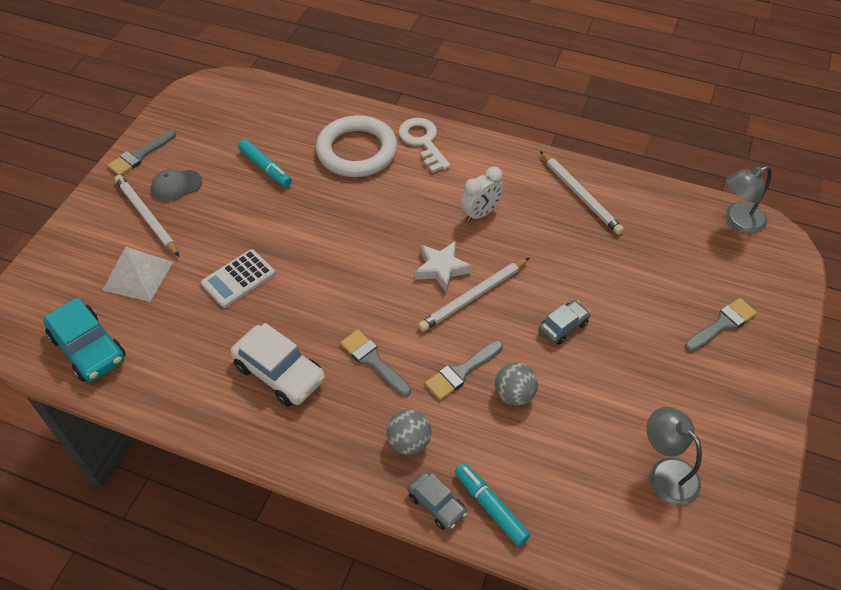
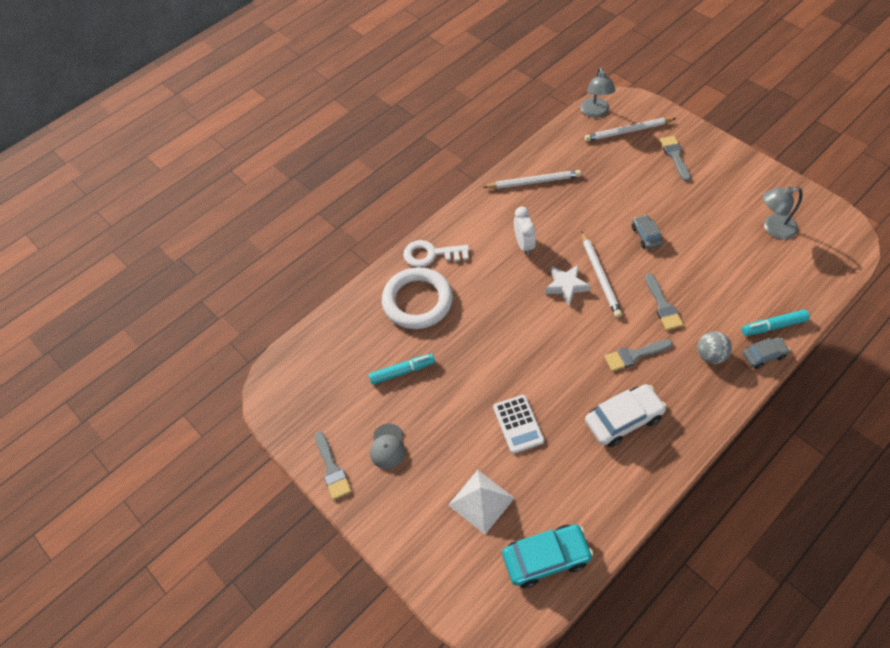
camera: 60 degrees left, 5 degrees up
(147, 217) = (414, 479): white pencil -> white pencil (628, 131)
(514, 394) = (691, 282): grey ball -> none

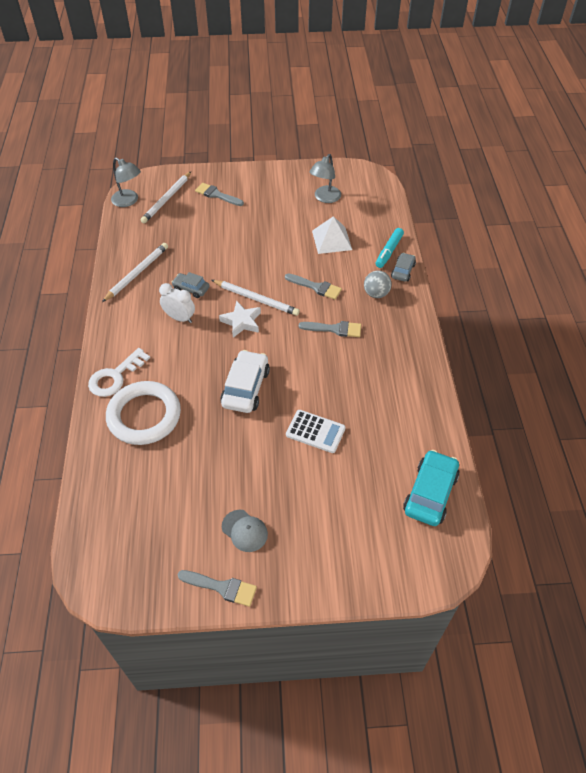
camera: 55 degrees left, 5 degrees down
(402, 371) = (192, 472): turquoise marker -> none
(481, 501) = (351, 501): white pyramid -> white pyramid (332, 240)
(623, 419) = (373, 371): white car -> white car (246, 388)
(634, 355) = (334, 329): grey brush -> grey brush turned 105 degrees counterclockwise
(646, 235) = (256, 254): grey car -> grey car (191, 289)

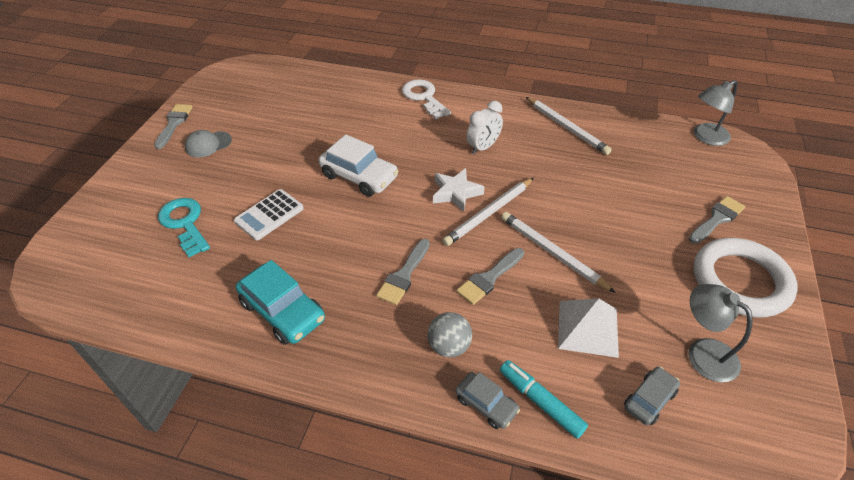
camera: 110 degrees right, 5 degrees down
(144, 416) = (367, 108): white ring -> white ring (740, 281)
(167, 199) = (709, 170): white pencil -> white pencil (552, 253)
(191, 289) = (527, 163): grey car -> grey car (649, 400)
(222, 587) = (174, 123): grey brush -> grey brush turned 150 degrees clockwise
(351, 489) = (185, 223): none -> turquoise key
(430, 493) = (125, 286): turquoise car -> turquoise car (283, 311)

